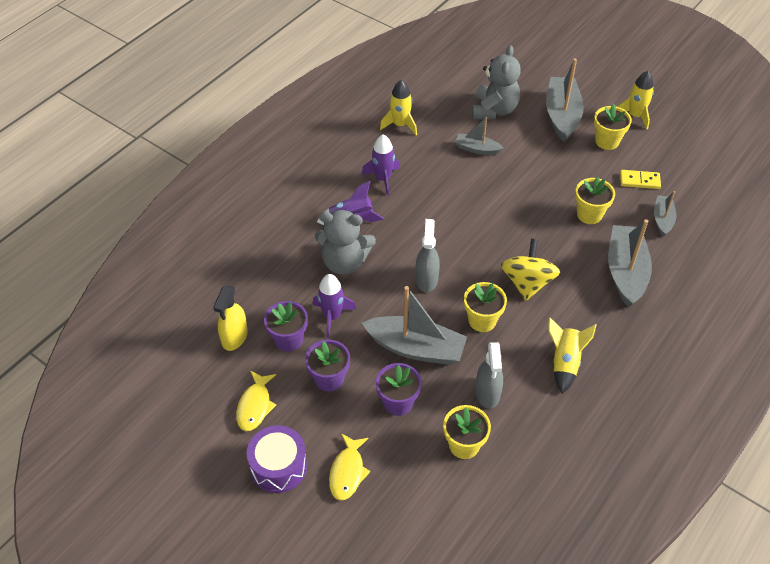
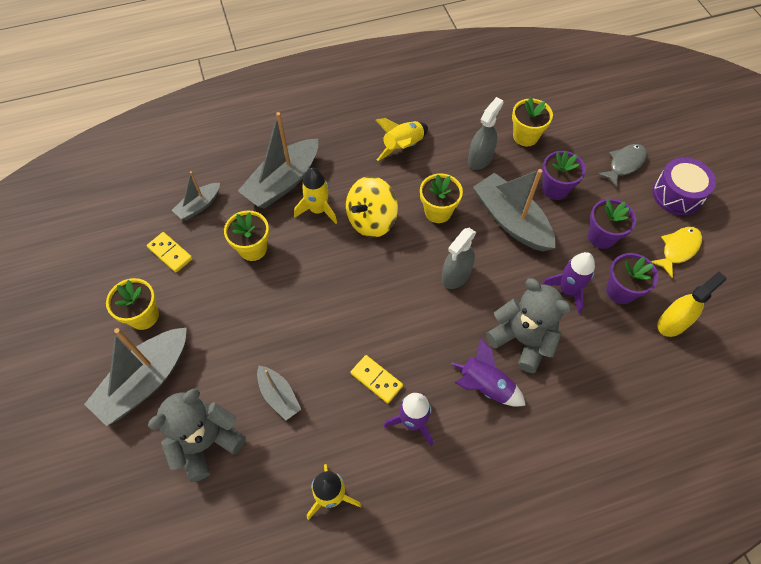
camera: 145 degrees left, 10 degrees up
(347, 472) = (624, 164): yellow fish -> grey fish
(425, 187) = (376, 379): none -> yellow domino
(635, 116) = (78, 329): yellow rocket -> yellow rocket (318, 210)

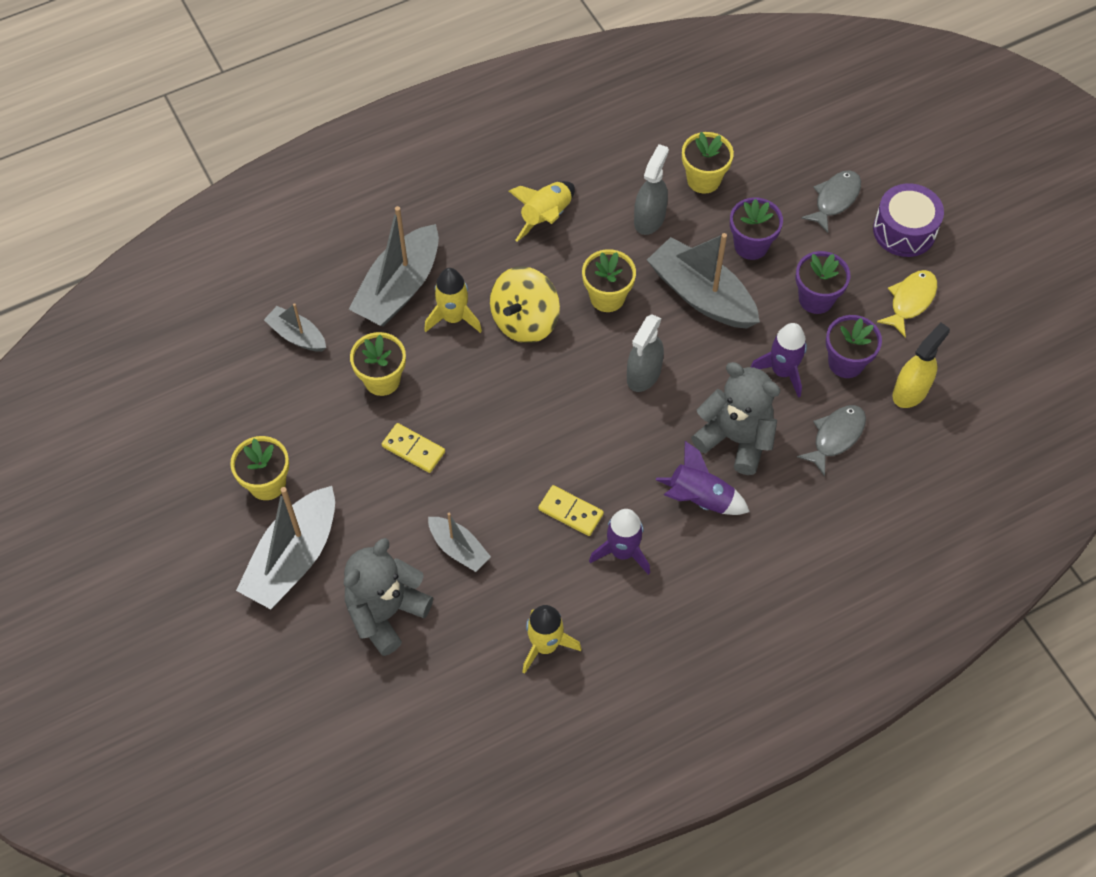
camera: 10 degrees left, 0 degrees up
(170, 253) = (277, 402): yellow domino -> yellow domino (413, 449)
(199, 206) = (297, 335): grey boat -> grey boat turned 90 degrees clockwise
(606, 351) = (835, 437): none -> grey fish

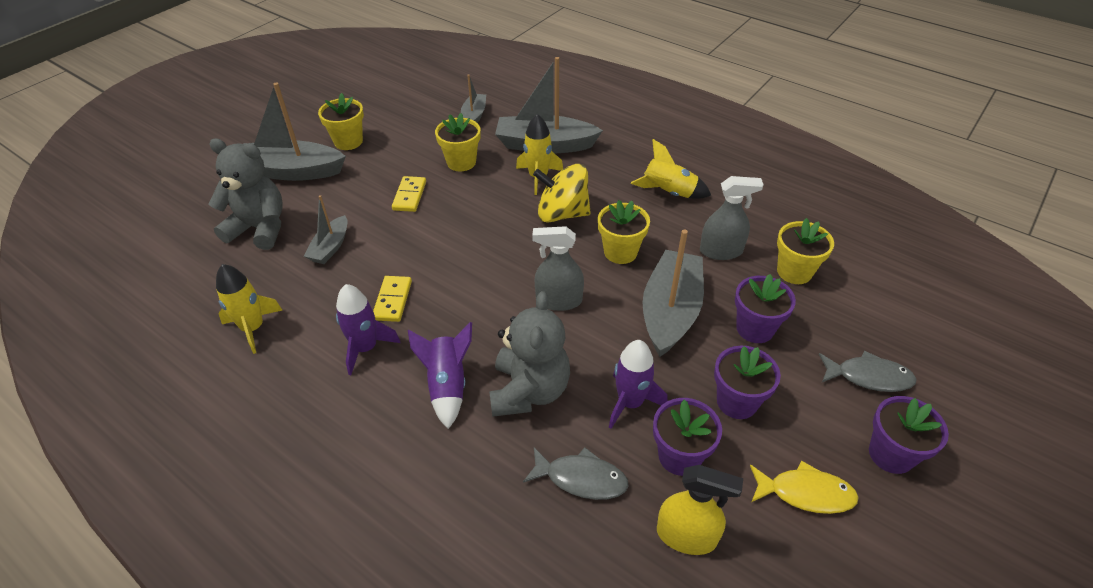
camera: 65 degrees right, 15 degrees down
(904, 231) = (891, 454): purple drum -> purple flower pot

